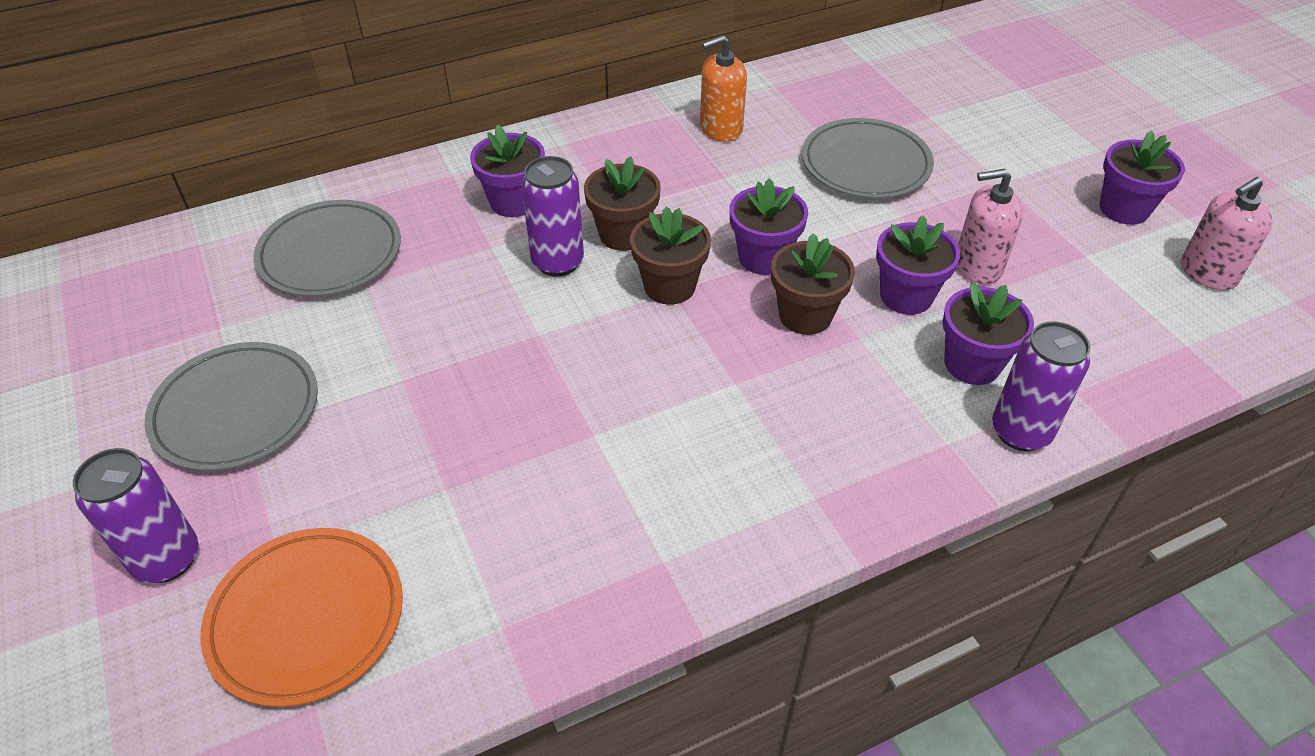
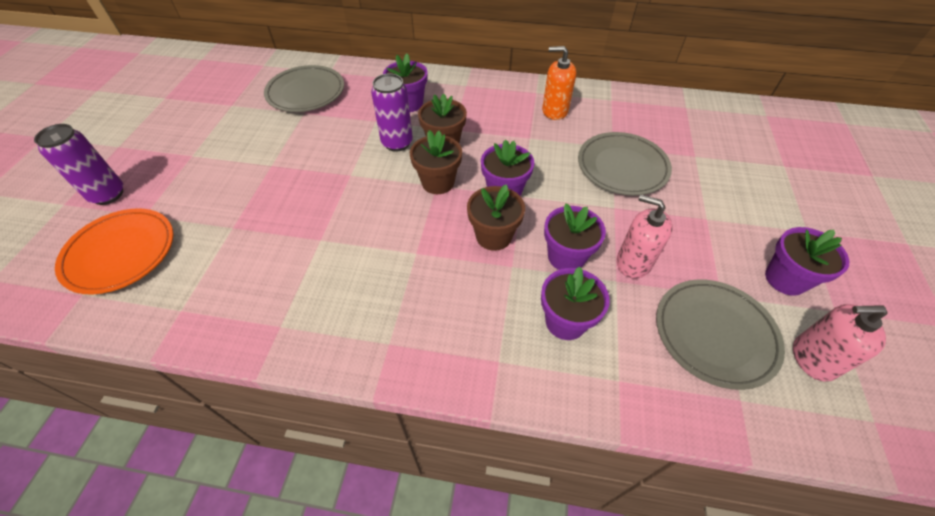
camera: 35 degrees right, 5 degrees up
(236, 411) = (198, 144): grey plate -> grey plate (714, 334)
(1020, 432) = (553, 383): purple can -> none

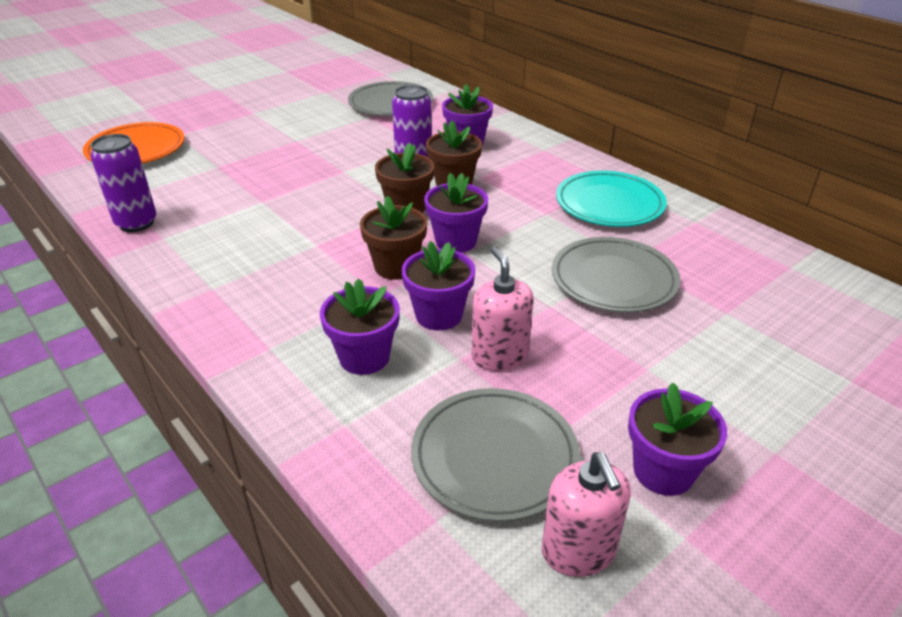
camera: 40 degrees right, 15 degrees down
(108, 194) = (174, 114): purple can -> purple can (136, 223)
(555, 110) = (609, 204): orange soap dispenser -> turquoise plate
(813, 358) = (578, 551): pink soap dispenser -> pink soap dispenser turned 150 degrees counterclockwise

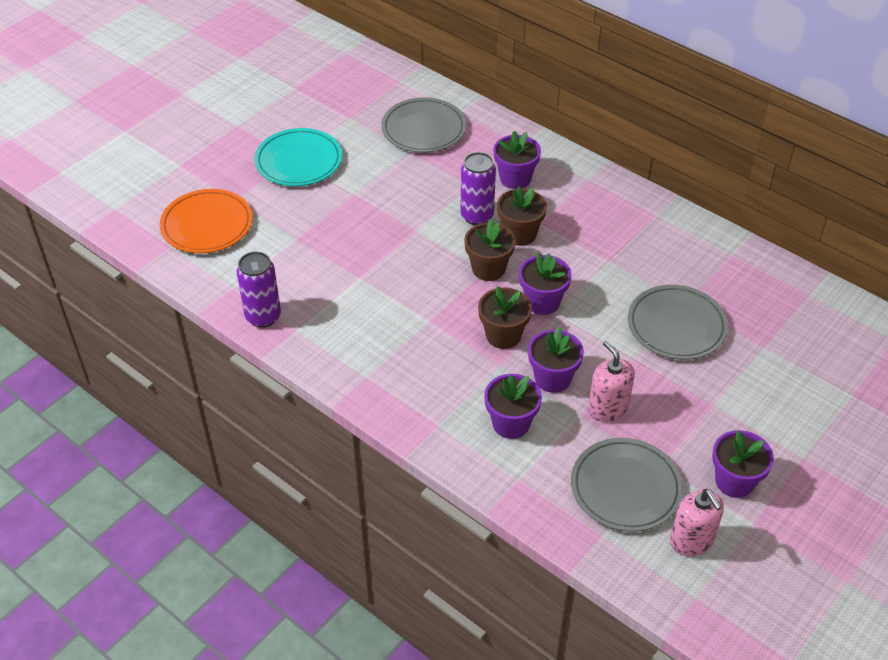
camera: 10 degrees left, 10 degrees up
(609, 204) = (658, 243): turquoise plate -> turquoise plate (299, 161)

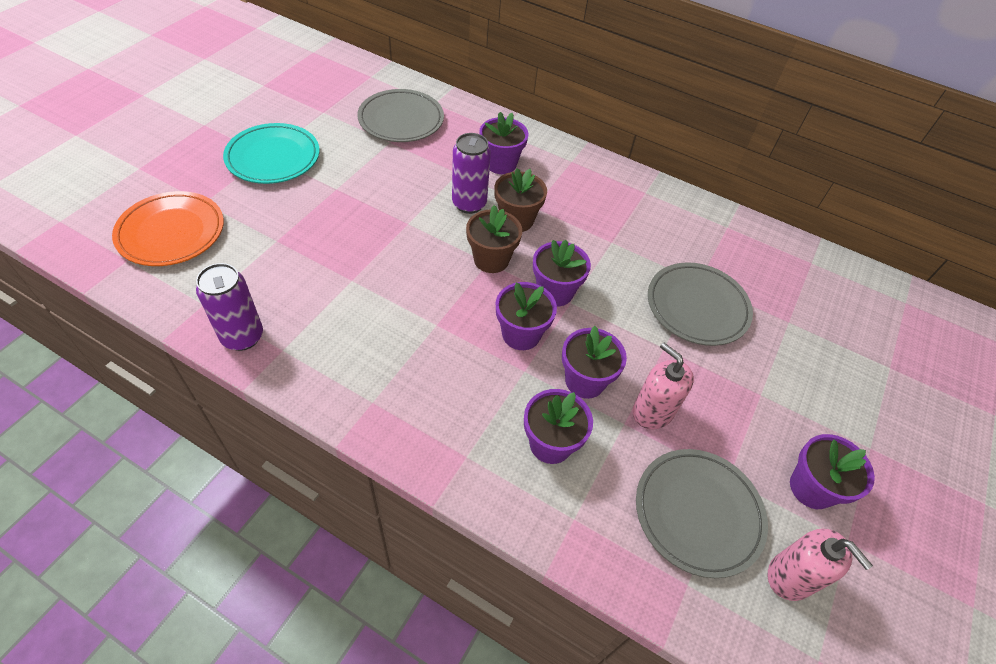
camera: 15 degrees left, 5 degrees up
(503, 335) = (521, 334): brown flower pot -> purple flower pot

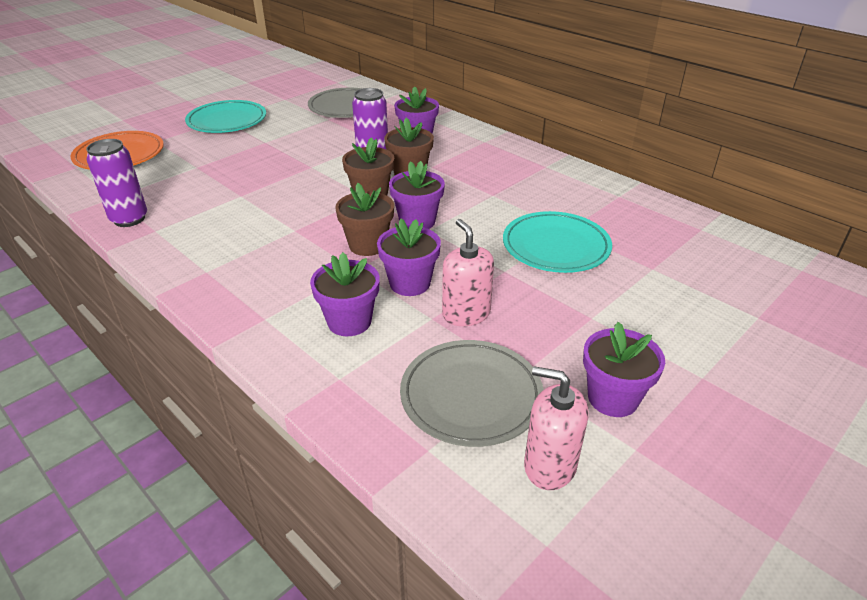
camera: 20 degrees right, 15 degrees down
(521, 334) = (367, 245): purple flower pot -> brown flower pot
(697, 307) = (556, 247): grey plate -> turquoise plate
(790, 576) = (549, 465): pink soap dispenser -> pink soap dispenser turned 135 degrees clockwise

